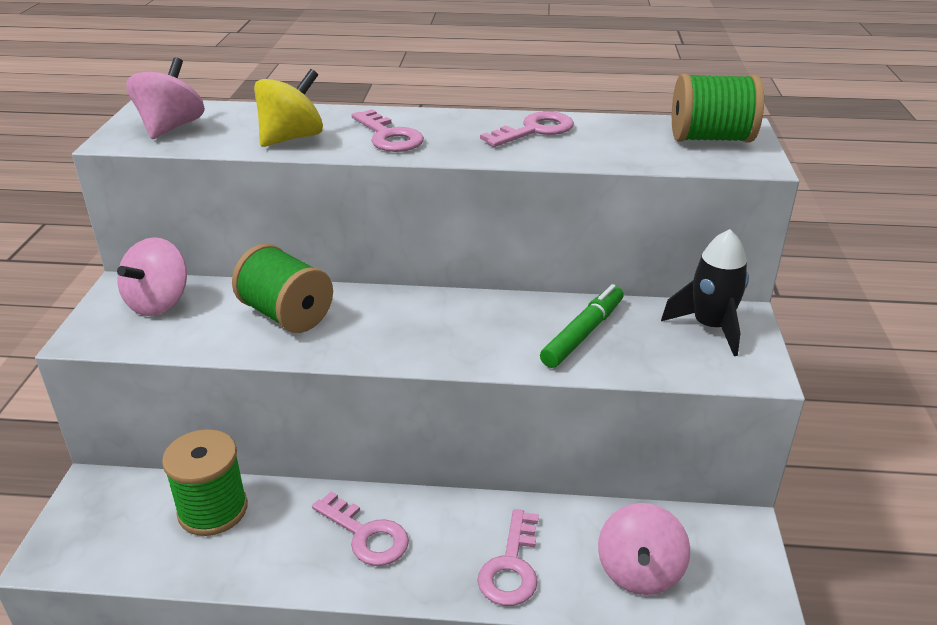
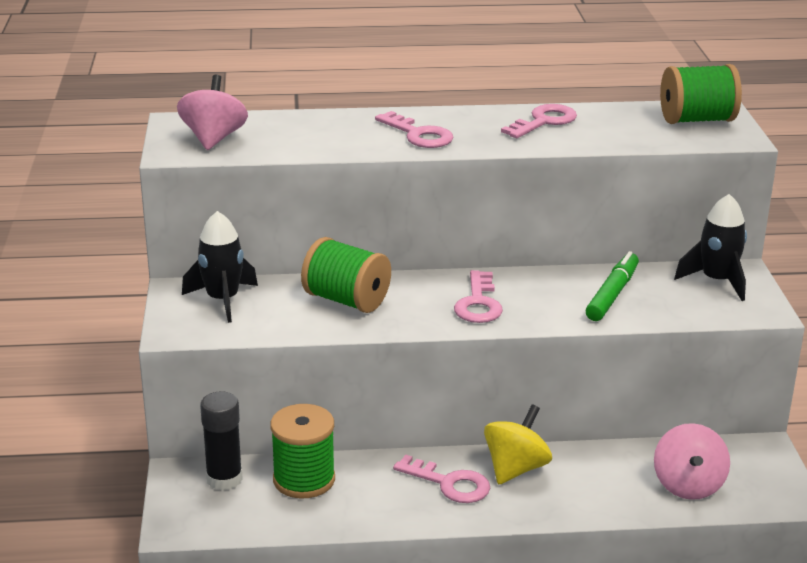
camera: 10 degrees left, 5 degrees down
(131, 499) = (224, 479): none -> black glue stick
(159, 303) = (223, 300): pink spinning top -> black rocket
(291, 138) = (332, 141): yellow spinning top -> yellow spinning top (515, 468)
(511, 567) = (582, 492): pink key -> pink key (478, 303)

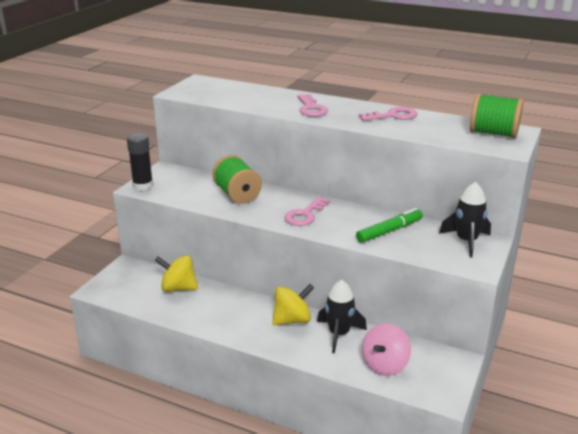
camera: 30 degrees right, 0 degrees up
(213, 139) = (204, 90): pink spinning top -> none
(223, 300) = (178, 179): black rocket -> black rocket (339, 334)
(224, 479) = (142, 275): black glue stick -> black glue stick (143, 186)
(304, 479) = (178, 288): green spool -> yellow spinning top
(449, 483) = (248, 315): pink key -> none

